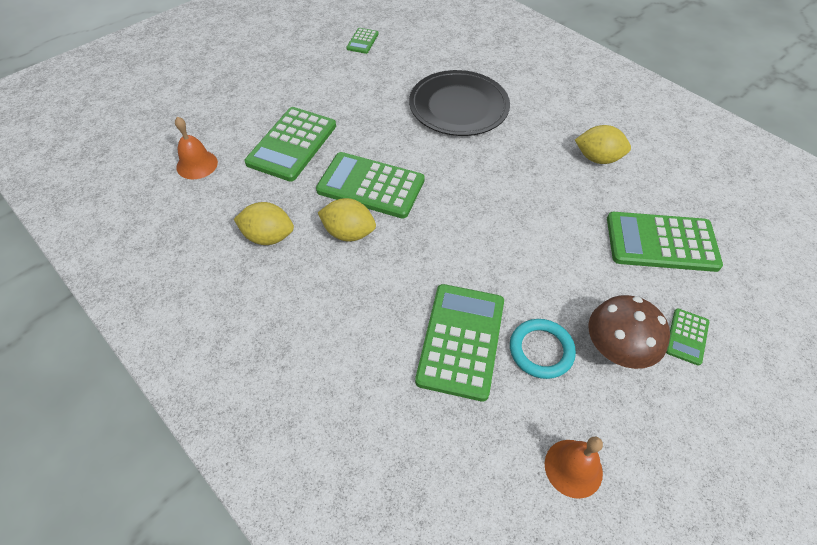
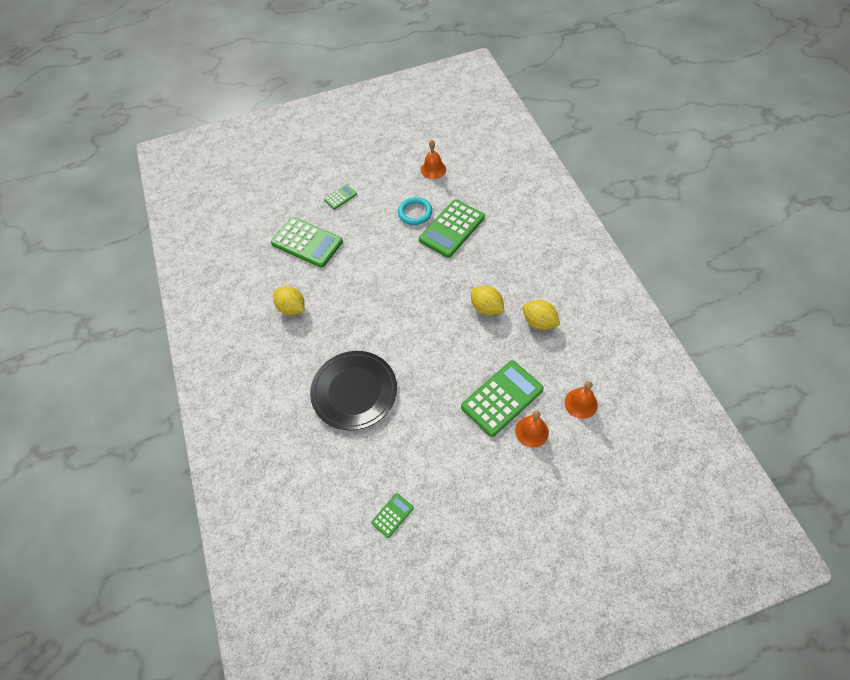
camera: 150 degrees left, 5 degrees up
(250, 126) = (531, 431): none -> orange bell
(370, 186) = (458, 339): green calculator -> none
(617, 348) = (378, 202): brown mushroom -> none

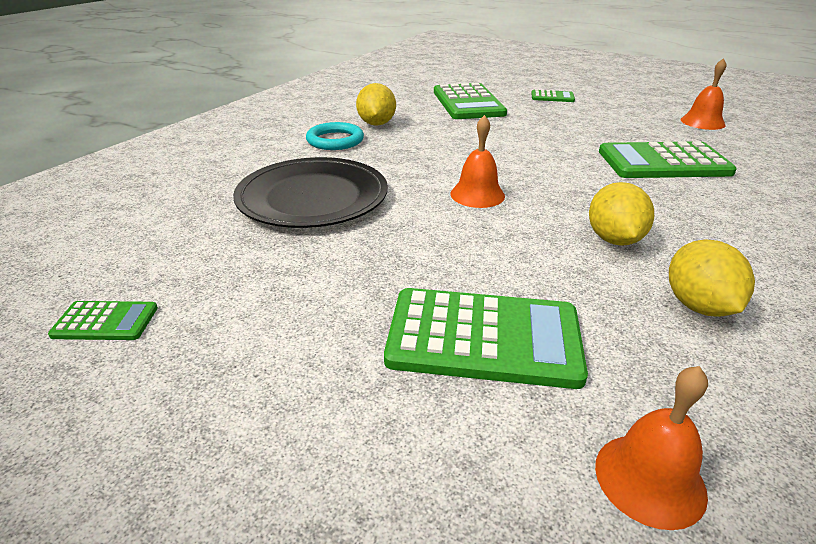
camera: 45 degrees right, 25 degrees down
(415, 213) = (627, 134): turquoise ring -> turquoise ring (335, 140)
(531, 431) = (467, 424): orange bell -> orange bell (477, 194)

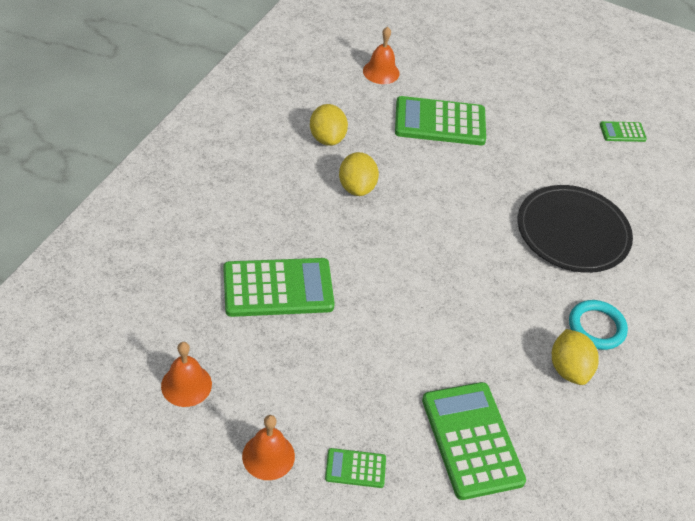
camera: 170 degrees right, 15 degrees up
(477, 194) = (449, 236): orange bell -> orange bell (268, 456)

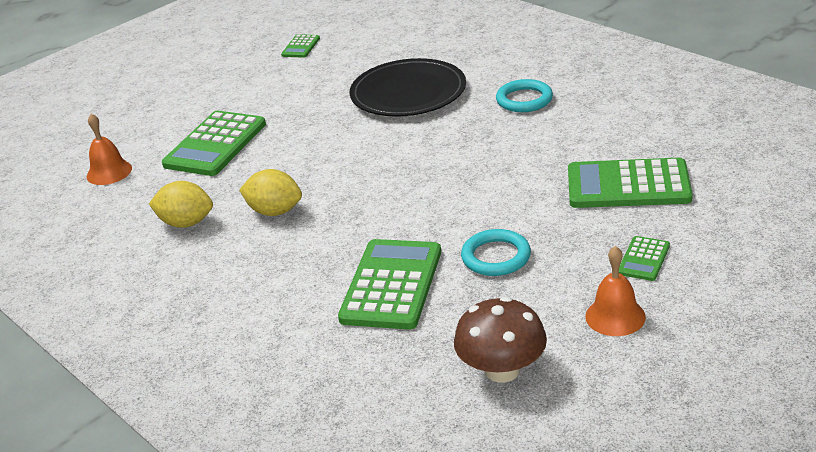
camera: 60 degrees left, 15 degrees down
(186, 385) = (502, 370): orange bell -> brown mushroom
(332, 352) = (496, 257): none -> turquoise ring
(568, 369) = (565, 121): yellow lemon -> none

